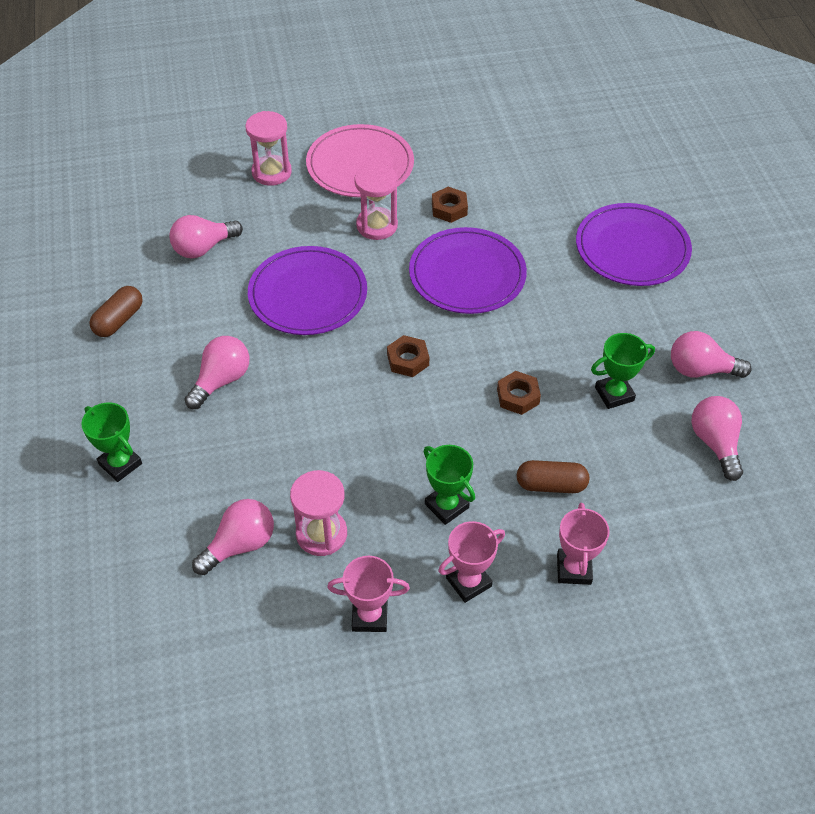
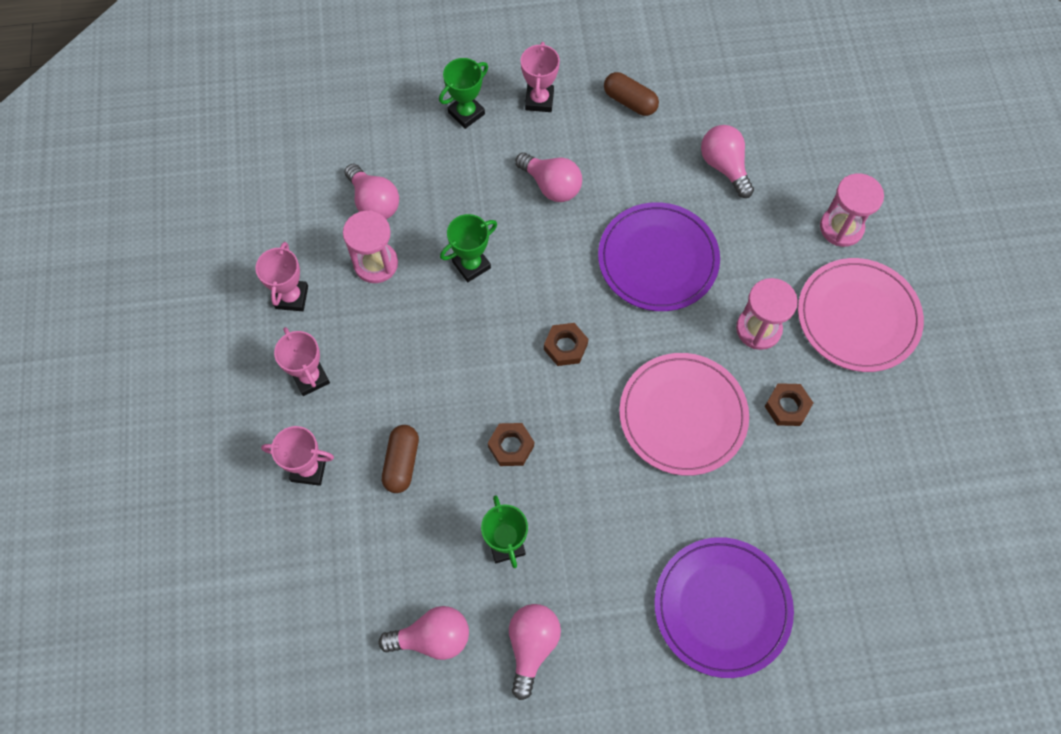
camera: 95 degrees right, 15 degrees up
(109, 397) = (539, 100): none -> pink trophy
(446, 506) = (390, 367): green trophy -> green trophy (471, 265)
(467, 274) = (683, 415): purple plate -> pink plate

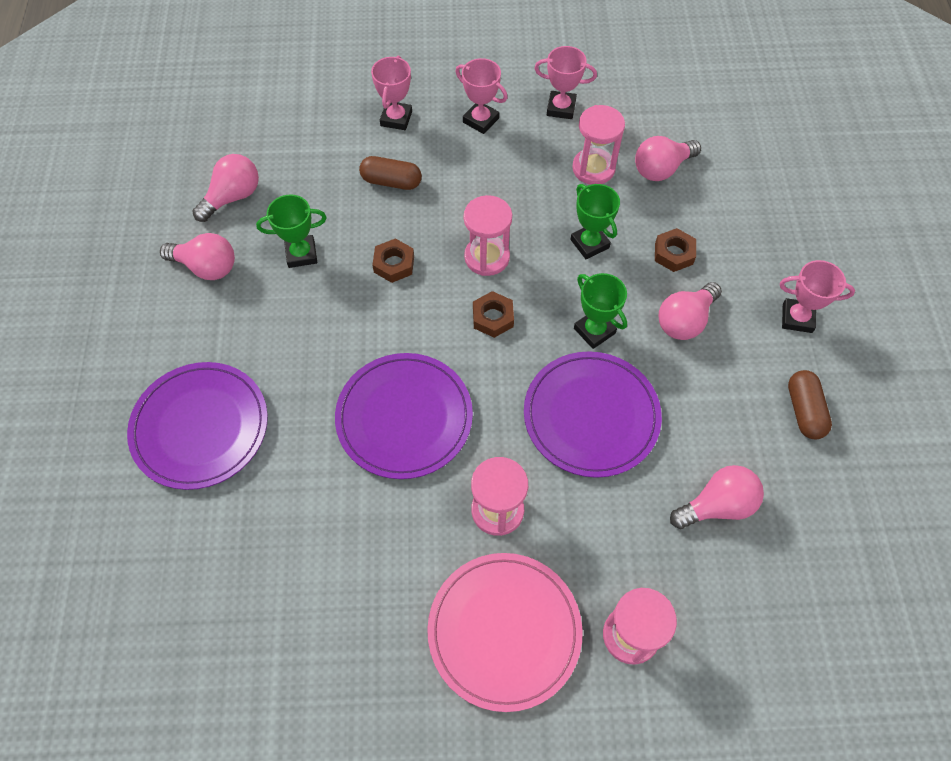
camera: 95 degrees right, 5 degrees down
(310, 377) = (480, 120): pink trophy -> pink trophy turned 60 degrees clockwise
(432, 637) = (233, 197): pink light bulb -> pink light bulb turned 135 degrees counterclockwise
(466, 113) = (773, 249): green trophy -> green trophy (594, 331)
(495, 357) = (487, 257): none -> pink hourglass
(630, 101) = (804, 411): brown capsule -> brown capsule turned 45 degrees counterclockwise
(683, 415) = (404, 417): pink plate -> purple plate
(787, 407) = (400, 526): brown nut -> brown nut (673, 253)

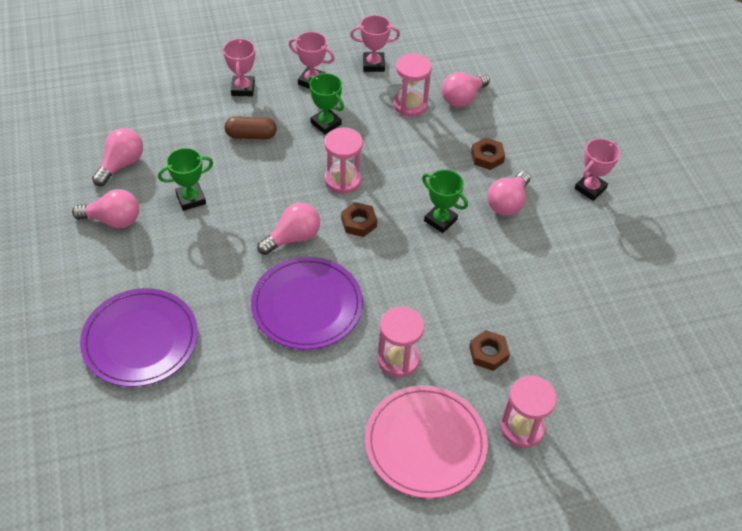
camera: 15 degrees left, 10 degrees down
(394, 264) = (269, 195): brown nut -> brown nut (488, 353)
(589, 243) = (421, 159): green trophy -> green trophy (326, 123)
(591, 416) = (453, 280): purple plate -> none
(717, 505) = (563, 327): pink light bulb -> pink light bulb (293, 238)
(797, 318) = (590, 188): pink trophy -> pink trophy turned 45 degrees counterclockwise
(804, 411) = (611, 251): brown capsule -> none

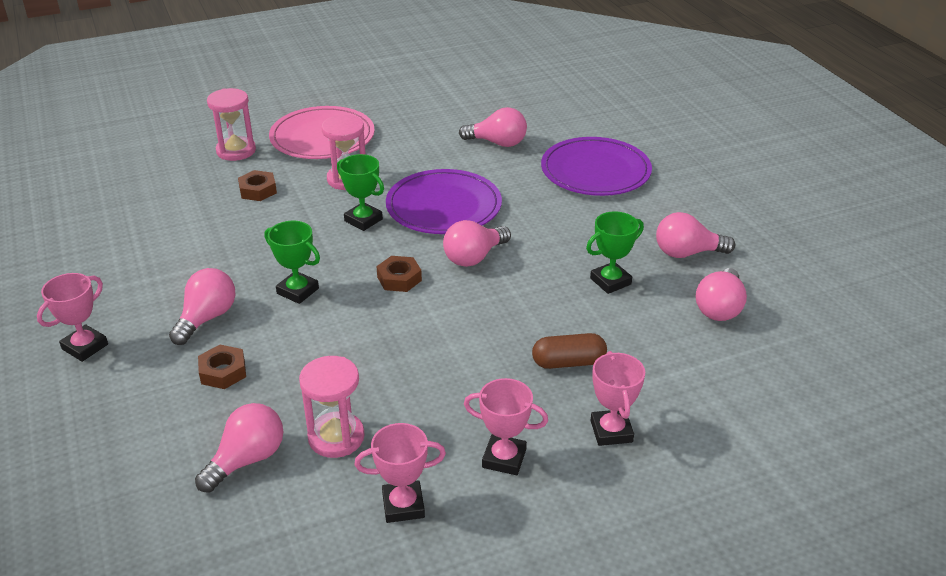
camera: 175 degrees right, 15 degrees down
(227, 404) = (497, 143): none -> pink light bulb
(326, 123) = (465, 392): green trophy -> green trophy (363, 220)
(343, 180) = (426, 321): pink hourglass -> none

